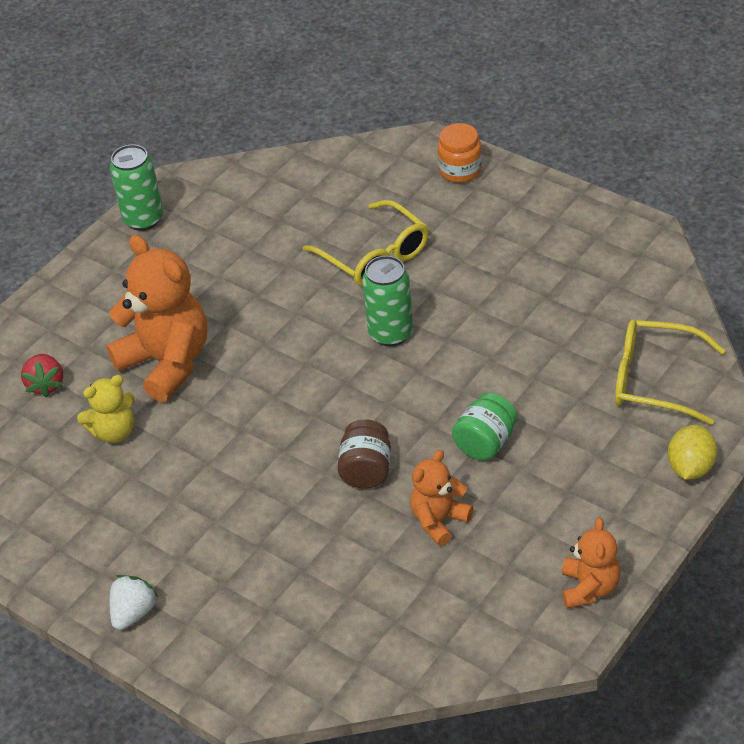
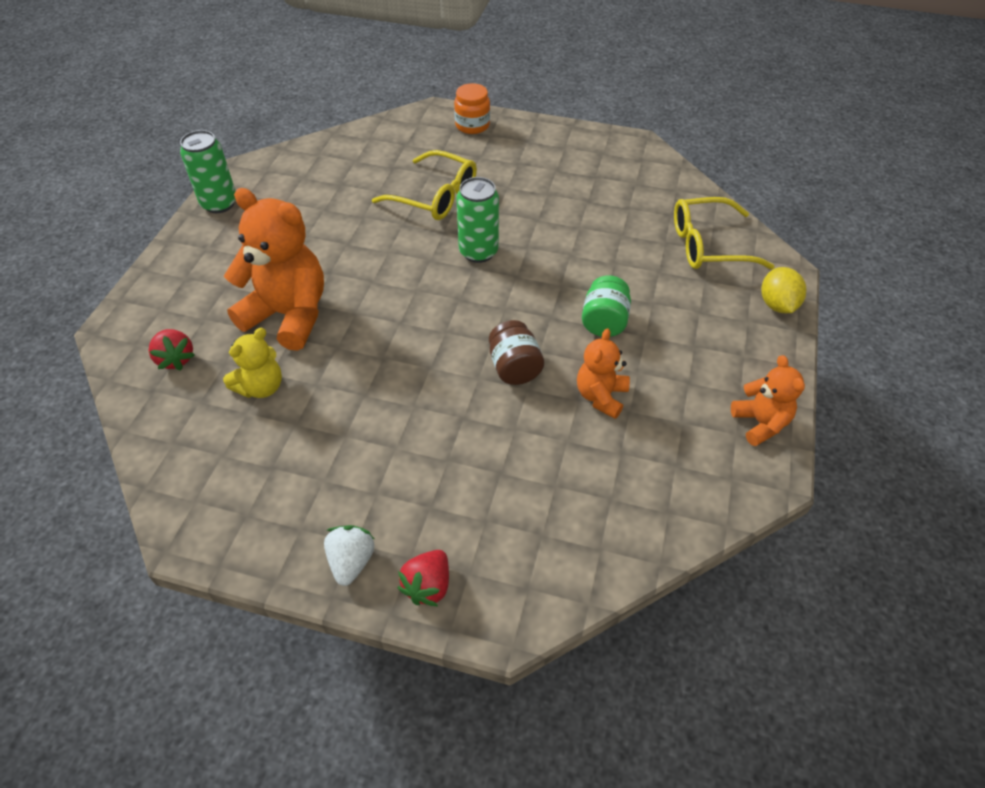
camera: 25 degrees left, 5 degrees up
(191, 651) = (428, 586): none -> red strawberry

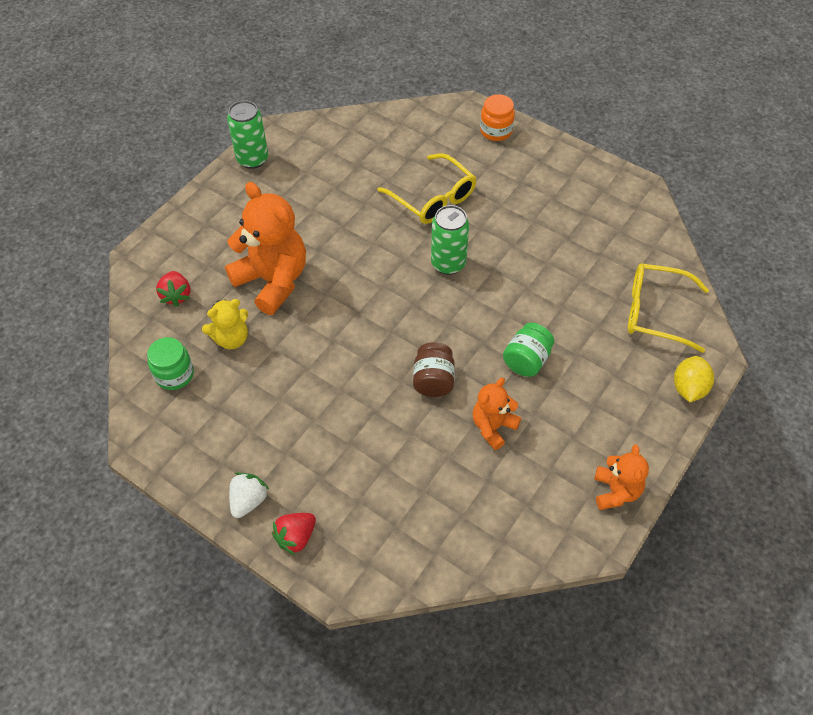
camera: 20 degrees right, 5 degrees up
(203, 445) = (174, 374): none -> green jar

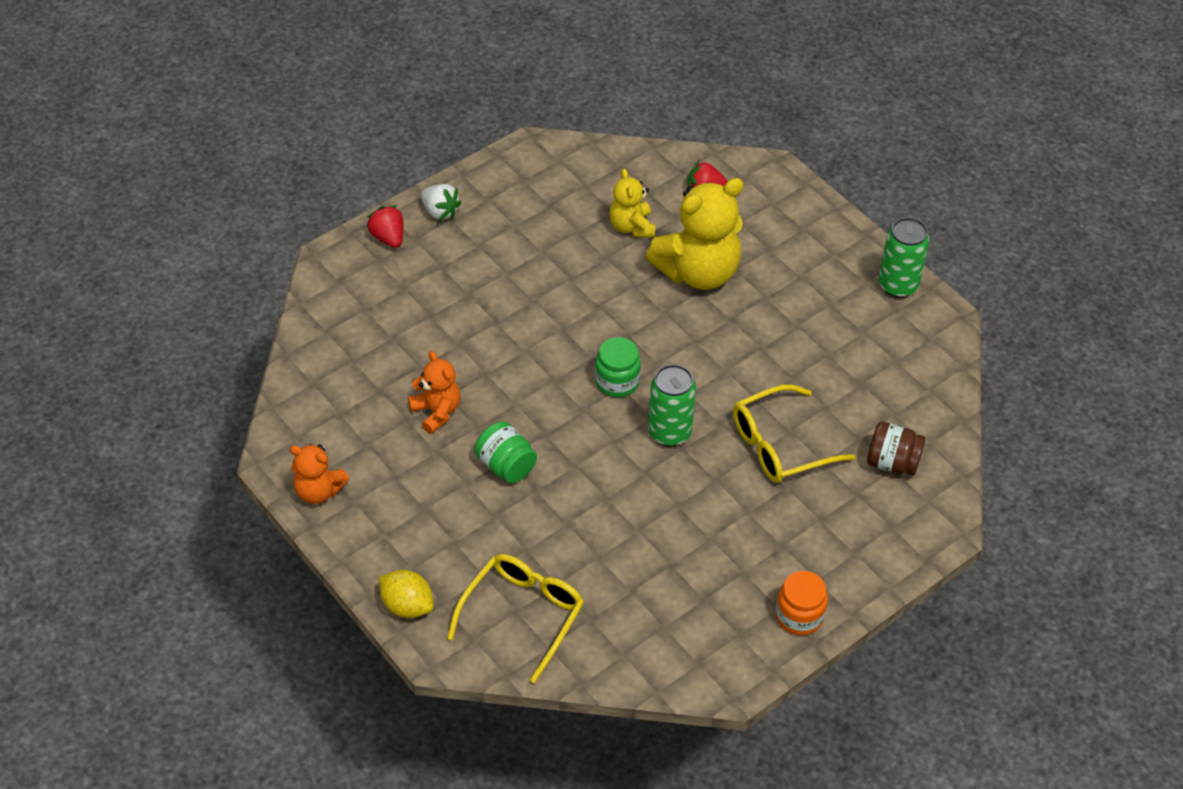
camera: 105 degrees right, 5 degrees down
(174, 374) = (603, 179): green jar -> green jar (617, 381)
(273, 281) = (698, 272): orange teddy bear -> yellow teddy bear
(433, 380) = (513, 377): brown jar -> brown jar (892, 462)
(496, 131) = (886, 547): orange jar -> orange jar (799, 616)

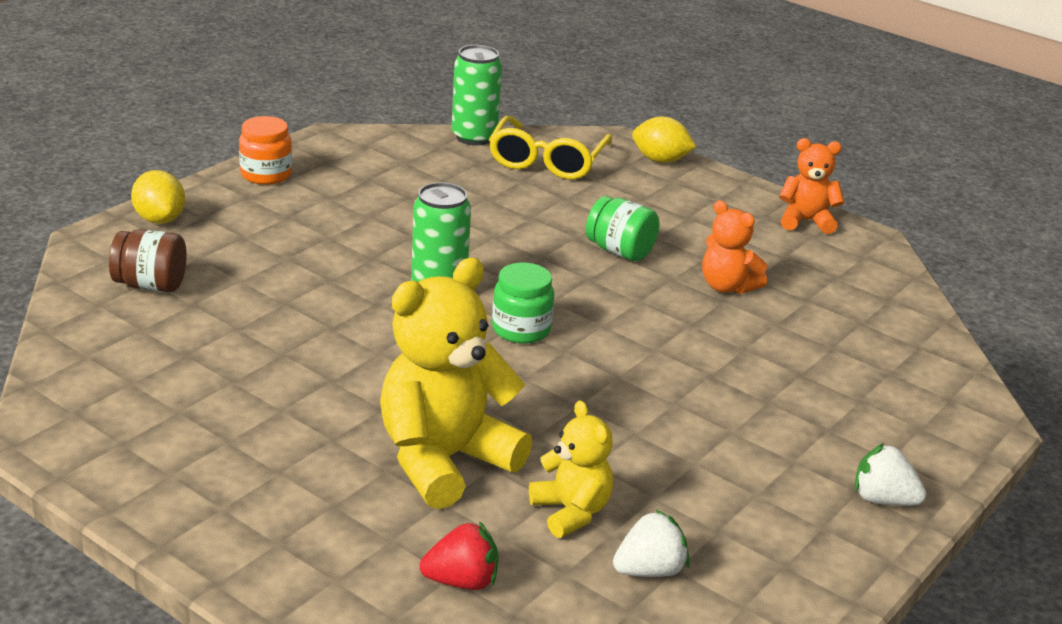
camera: 165 degrees right, 20 degrees down
(388, 237) = (930, 456): red strawberry -> none
(601, 186) = (649, 570): none -> white strawberry
(780, 445) = (297, 289): yellow glasses -> none
(892, 552) = (159, 219): none -> yellow lemon
(898, 285) = (115, 475): green can -> green can (474, 137)

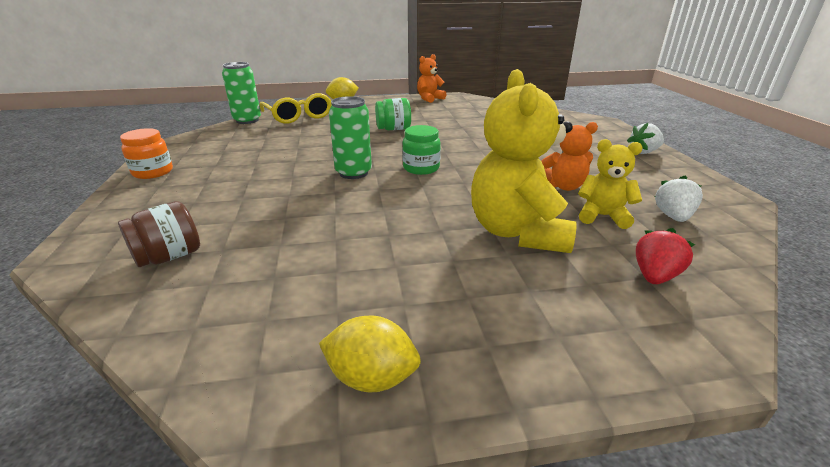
camera: 45 degrees left, 0 degrees up
(159, 219) = (109, 221): yellow lemon -> yellow lemon (371, 377)
(727, 286) = (453, 123): orange teddy bear -> orange teddy bear (564, 186)

